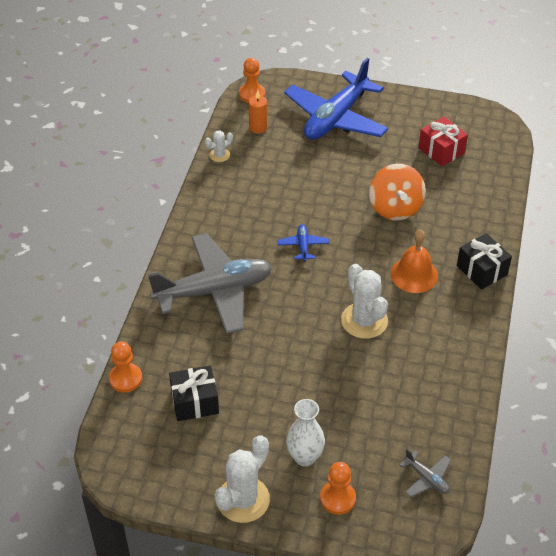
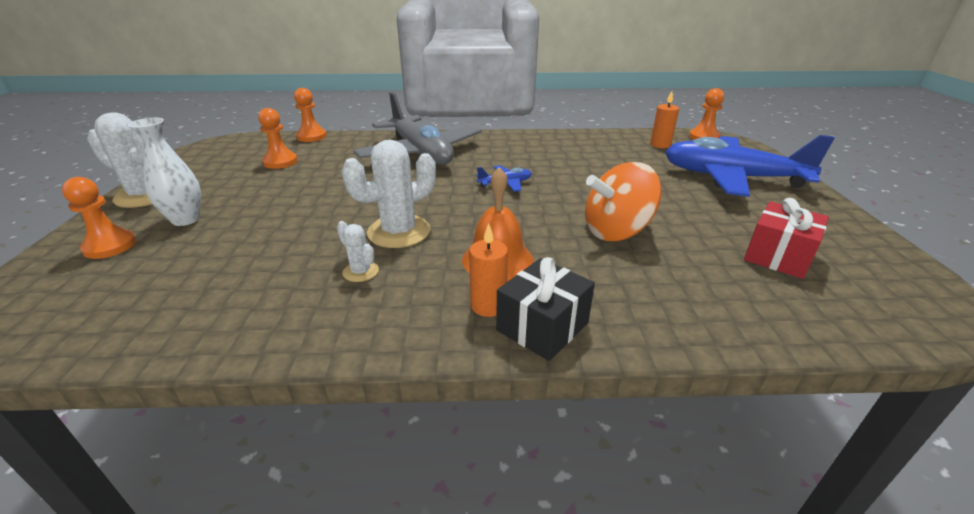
camera: 75 degrees right, 15 degrees down
(195, 402) = (280, 162): black gift -> orange pawn
(219, 155) = (601, 135): white cactus -> white cactus (360, 271)
(426, 478) = (97, 313): grey plane -> none
(459, 288) = (488, 305): none -> orange candle

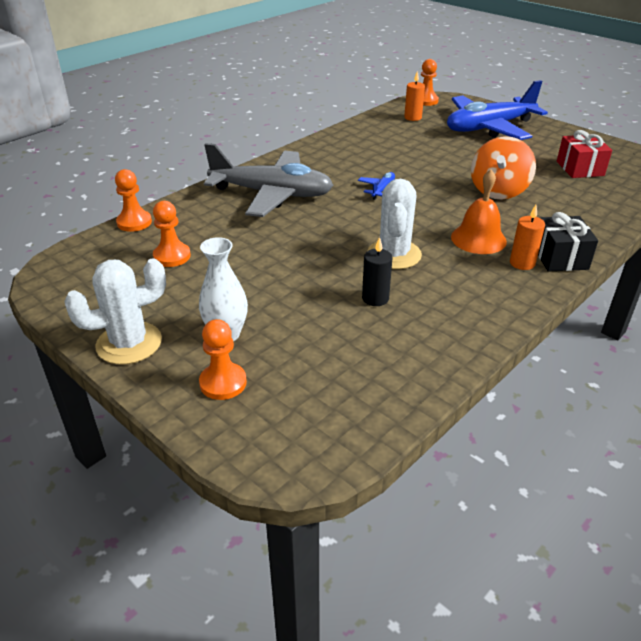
camera: 45 degrees left, 5 degrees up
(307, 254) = (375, 298): none -> black candle
(360, 271) = (428, 287): white cactus -> none

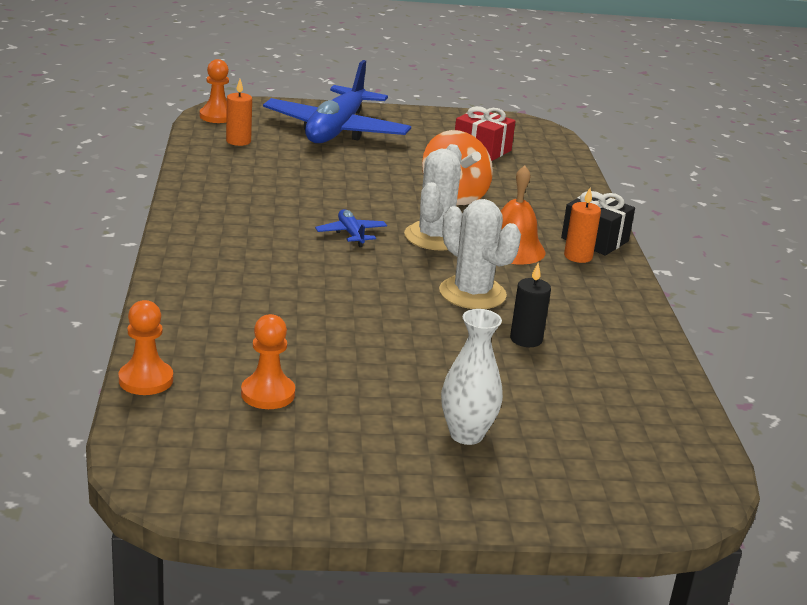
camera: 50 degrees left, 10 degrees down
(129, 343) = (397, 493): white cactus -> white cactus (435, 237)
(223, 383) = (541, 473): orange pawn -> none
(272, 194) = (246, 282): grey plane -> none

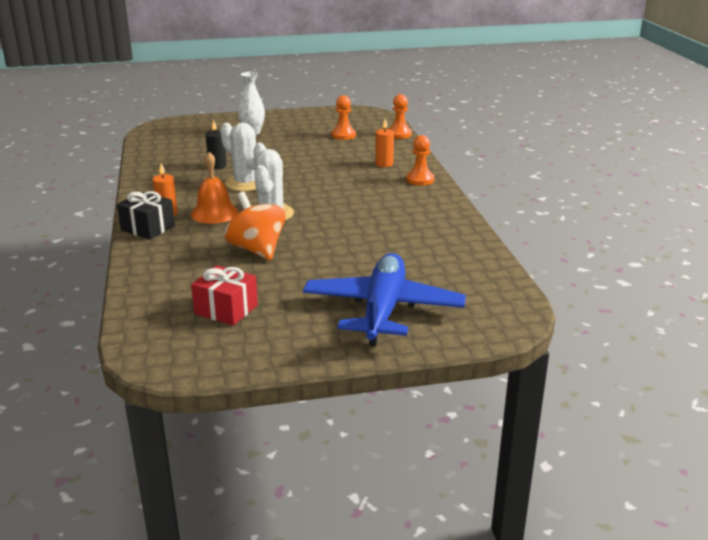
camera: 175 degrees right, 0 degrees up
(217, 116) = (512, 308): orange pawn -> orange pawn (420, 180)
(238, 141) = (466, 278): orange candle -> orange candle (384, 164)
(351, 234) = (331, 208): blue plane -> none

